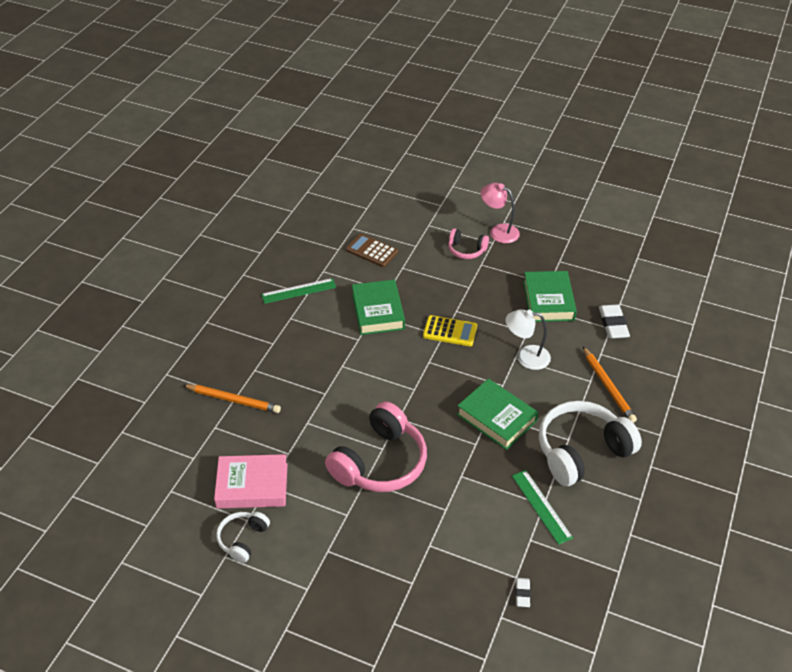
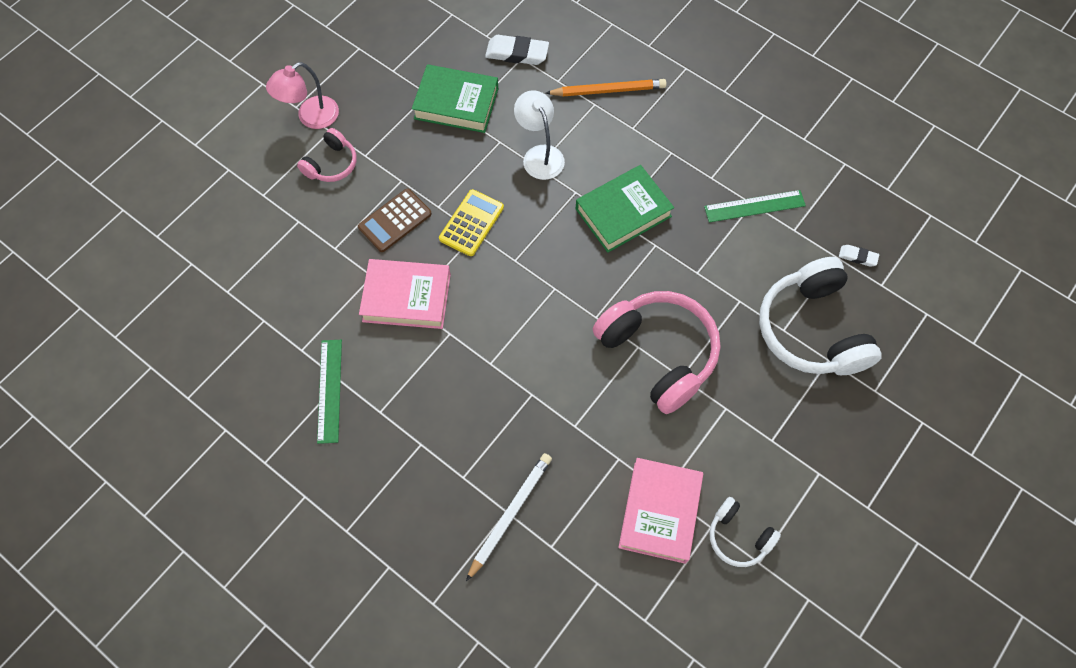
camera: 75 degrees left, 20 degrees up
(233, 400) = (510, 514): orange pencil -> white pencil
(372, 251) = (286, 278): brown calculator -> brown calculator (395, 220)
(378, 311) = (406, 297): green book -> pink book
(526, 357) = (539, 155): white lamp -> white lamp turned 135 degrees clockwise
(581, 451) = (691, 145): white headphones -> white headphones (812, 329)

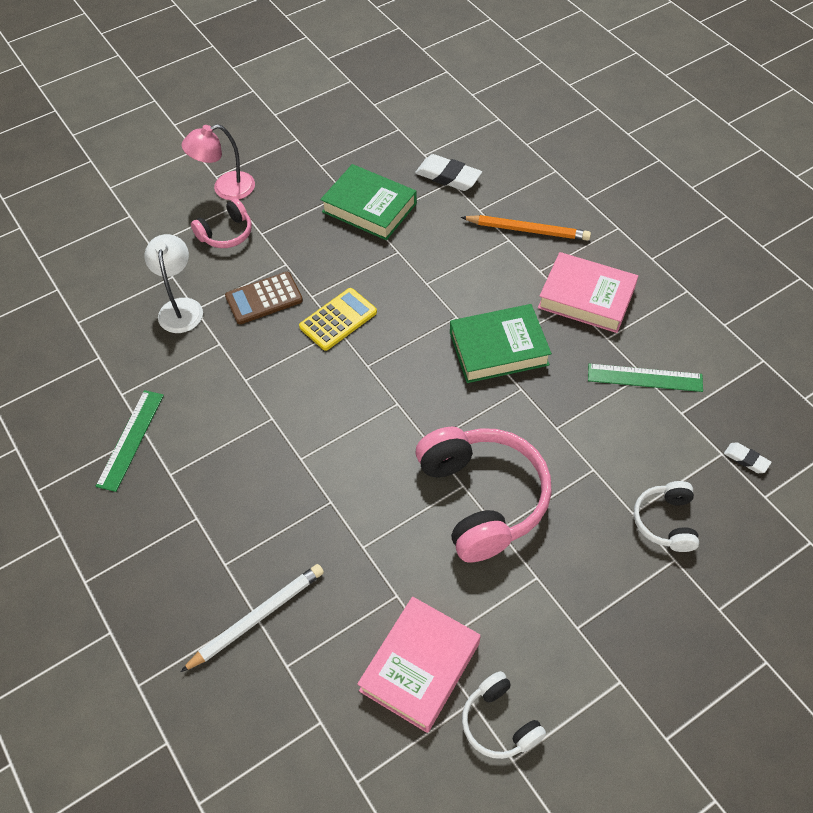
camera: 20 degrees right, 10 degrees down
(406, 297) = (244, 372): pink book -> pink book (586, 298)
(539, 155) = (433, 273): white lamp -> white lamp (180, 307)
(812, 329) = (666, 522): white headphones -> white headphones, size x0.51

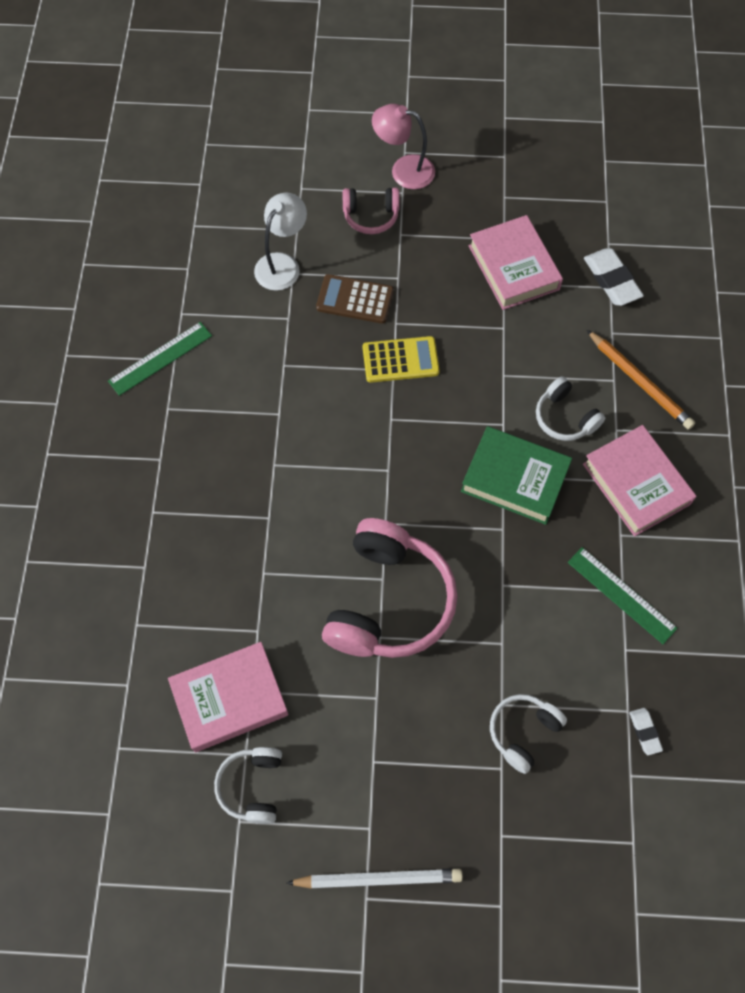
camera: 35 degrees right, 10 degrees up
(257, 617) = (144, 571): white pencil -> white pencil (378, 878)
(369, 208) = (513, 267): green book -> pink book
(497, 285) = (565, 417): none -> white headphones

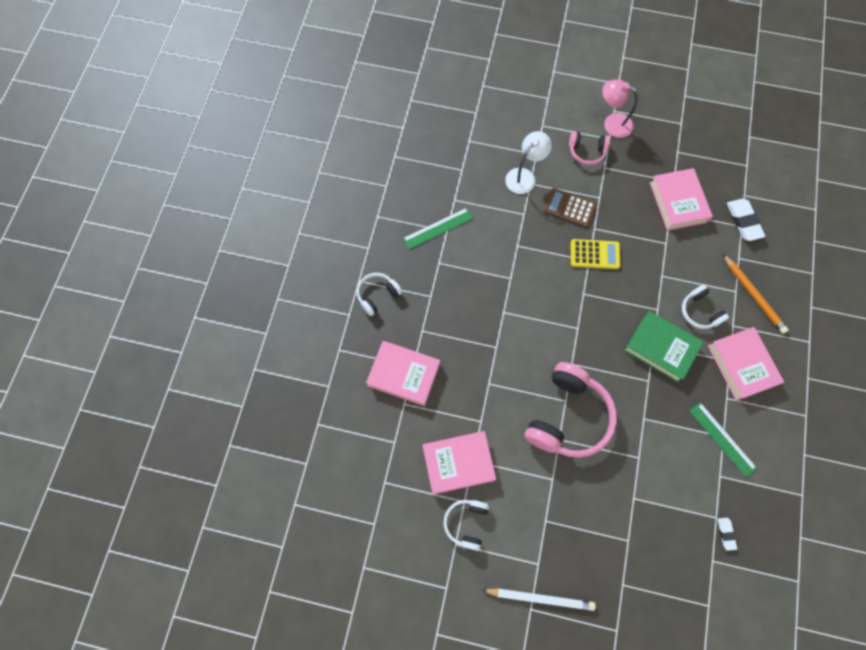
camera: 10 degrees right, 5 degrees up
(131, 581) = (403, 374): none -> pink book
(523, 732) = (645, 519): white headphones -> white headphones (377, 295)

